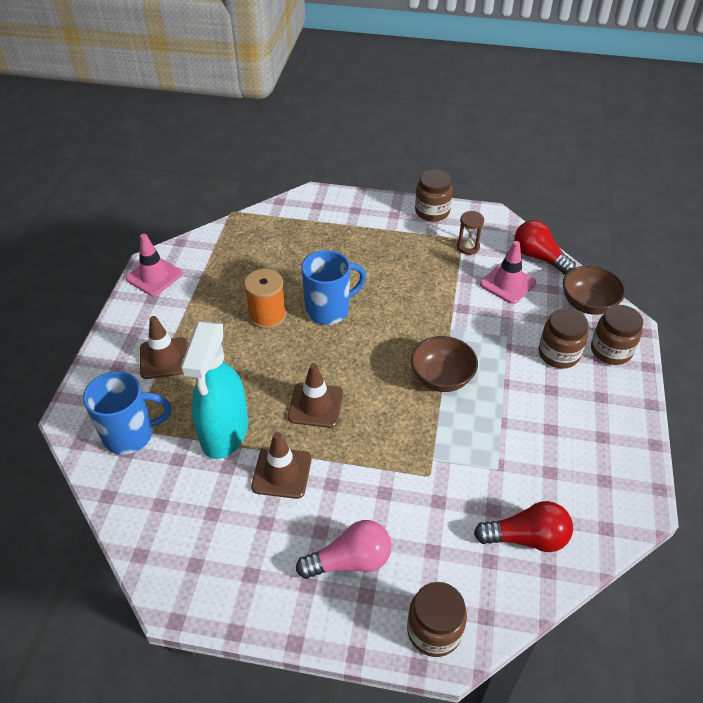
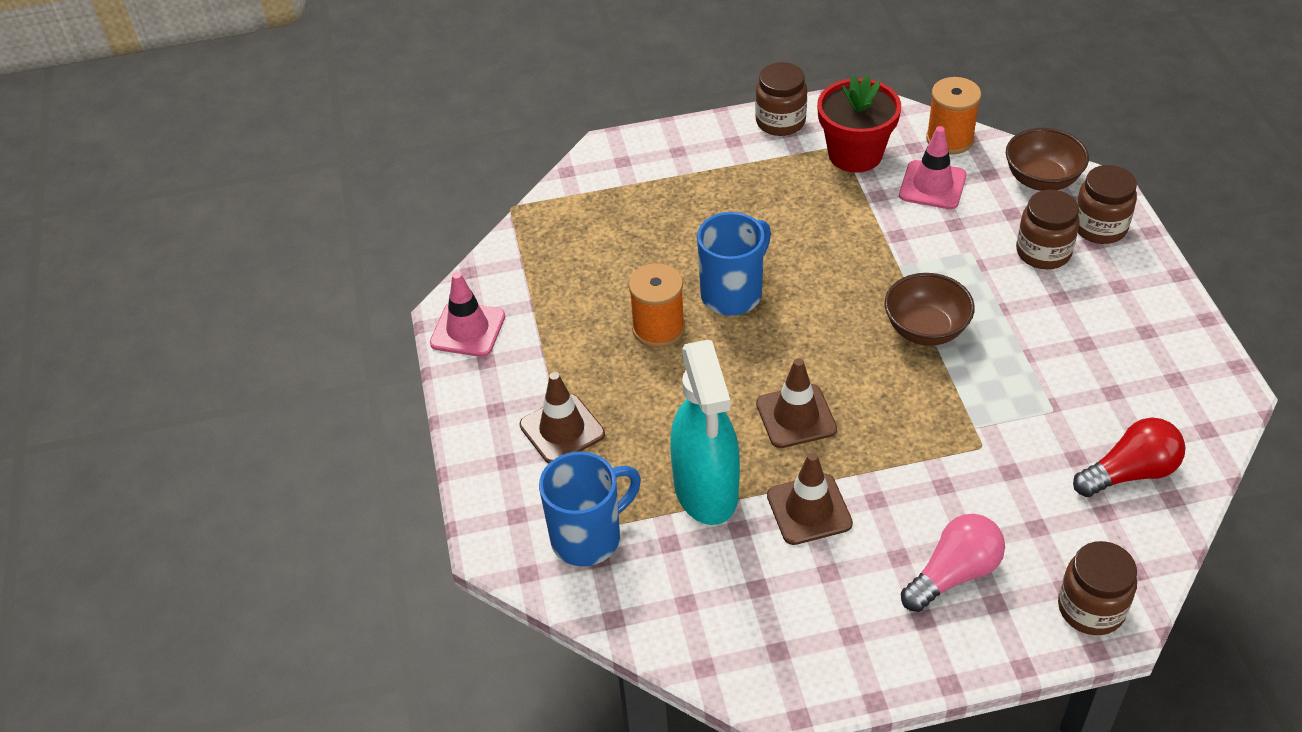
camera: 20 degrees left, 0 degrees up
(468, 247) = (855, 154): brown hourglass -> red flower pot
(539, 257) = (949, 139): red light bulb -> orange spool

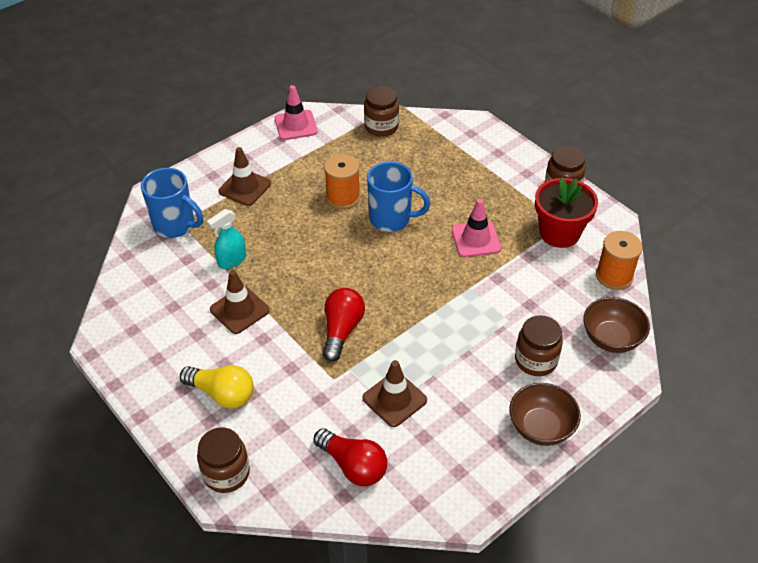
camera: 60 degrees right, 0 degrees up
(706, 490) = (232, 260): turquoise spray bottle -> turquoise spray bottle, size x0.52
(796, 416) = (308, 280): brown traffic cone -> brown traffic cone (394, 399)
(904, 411) = (342, 330): none -> red light bulb
(926, 329) = (419, 319): brown bowl -> brown bowl (541, 427)
(932, 185) = (559, 281): pink traffic cone -> pink traffic cone (476, 239)
(954, 574) = (222, 394): pink light bulb -> yellow light bulb
(1099, 227) = (585, 386): brown jar -> brown jar (381, 127)

